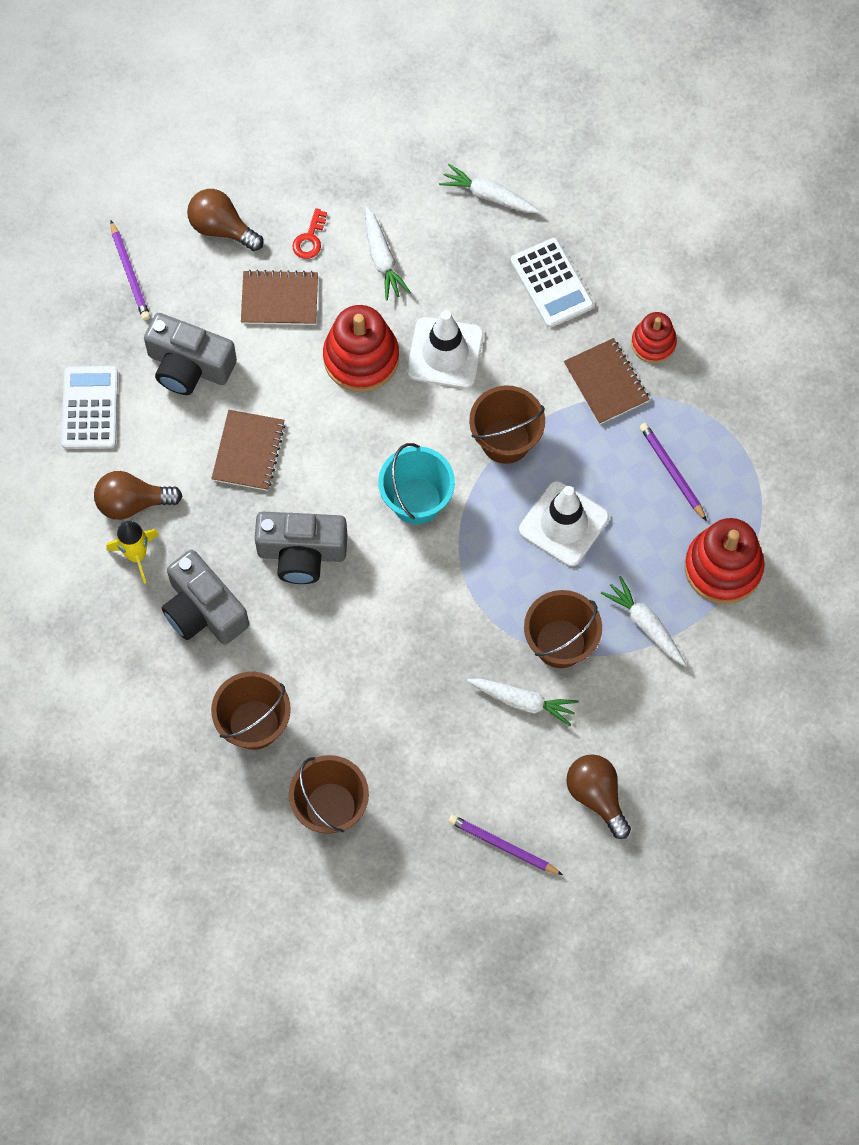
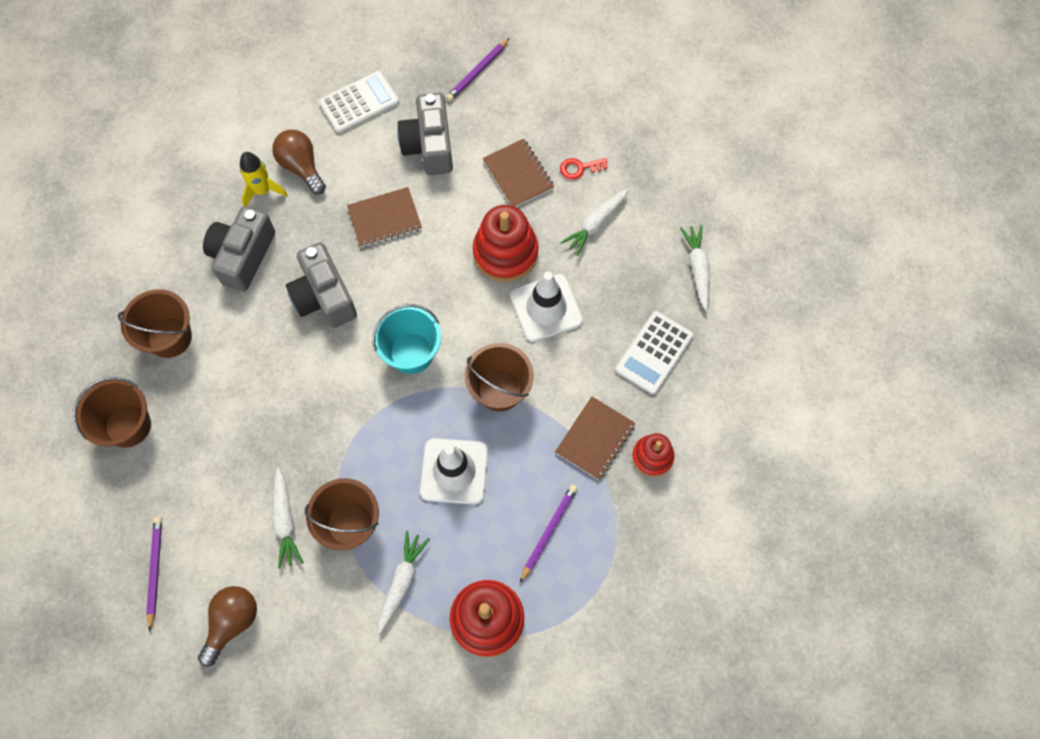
camera: 60 degrees right, 0 degrees up
(222, 228) = (550, 108): brown light bulb -> none

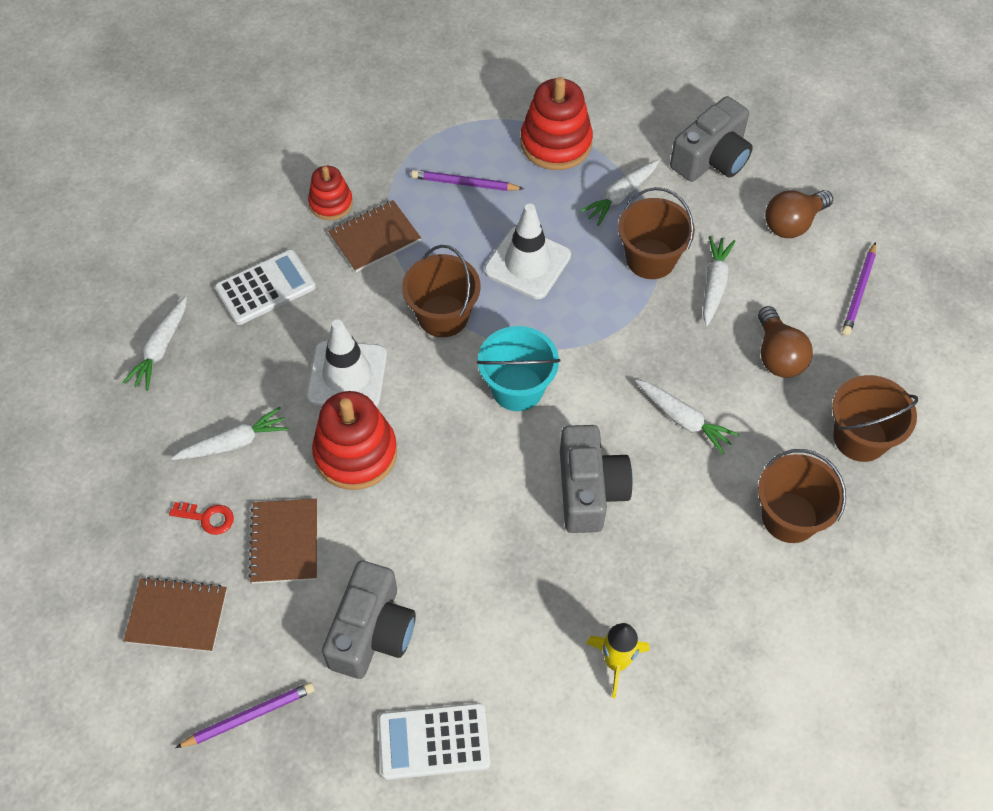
camera: 155 degrees left, 10 degrees down
(243, 256) = (670, 582): grey camera -> grey camera (711, 158)
(272, 382) = (683, 420): none -> white carrot
(301, 167) = (552, 675): brown light bulb -> brown light bulb (778, 355)
(385, 219) = (476, 555): brown notebook -> brown notebook (177, 616)
(548, 531) = (464, 183): purple pencil -> purple pencil turned 45 degrees clockwise

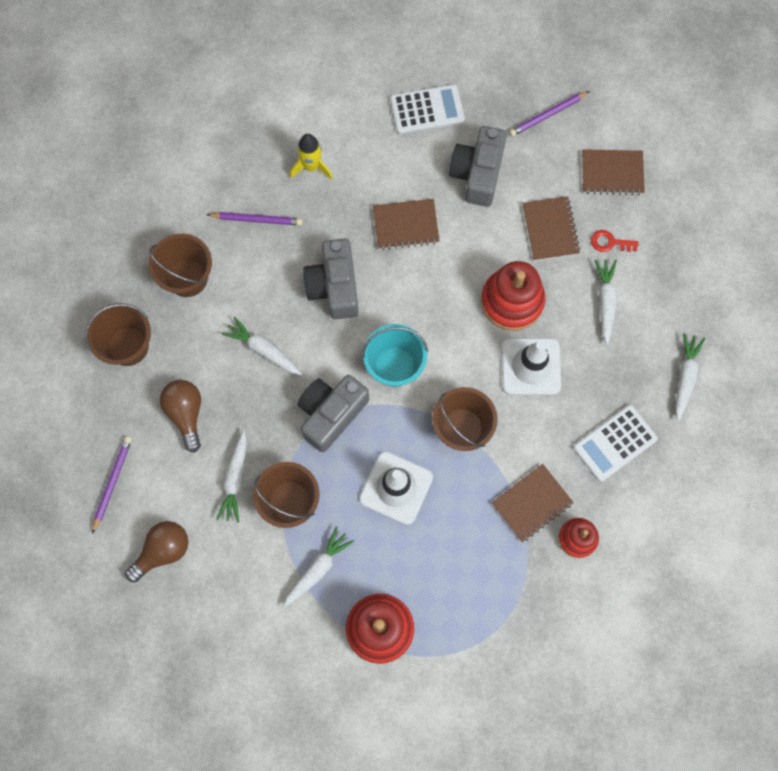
camera: 175 degrees right, 15 degrees up
(234, 443) = (605, 302): white carrot -> white carrot turned 120 degrees clockwise
(464, 183) = (460, 572): purple pencil -> purple pencil (257, 219)
(485, 564) = (405, 225): none -> brown notebook
(711, 158) = (233, 623): grey camera -> grey camera (331, 414)

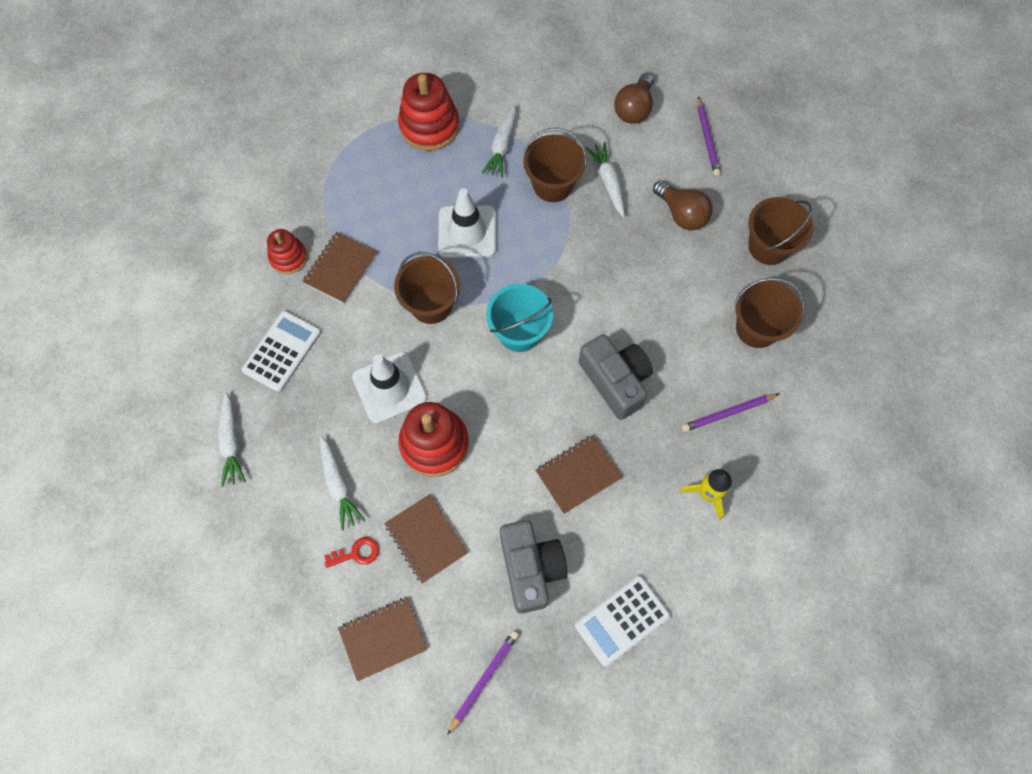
camera: 155 degrees right, 5 degrees down
(263, 350) = (647, 295): white carrot -> none
(331, 414) = (555, 267): grey camera -> none

